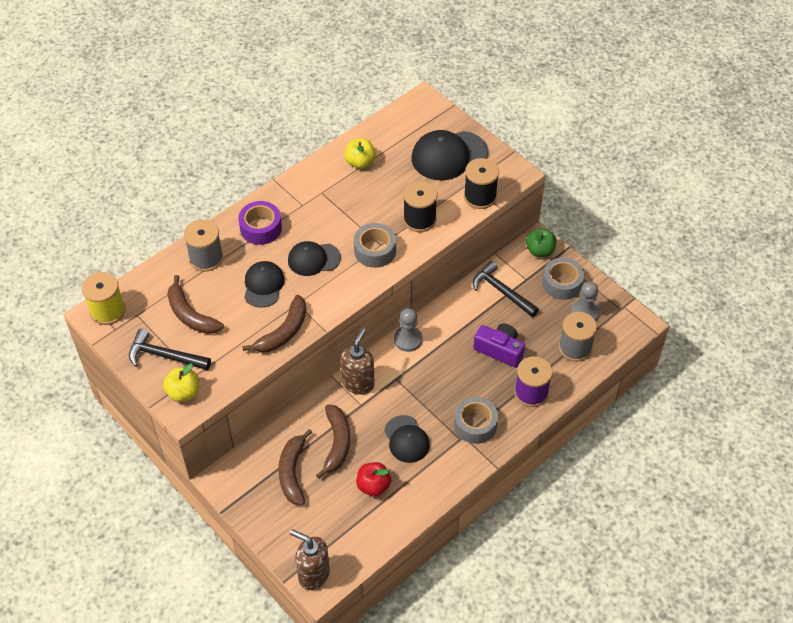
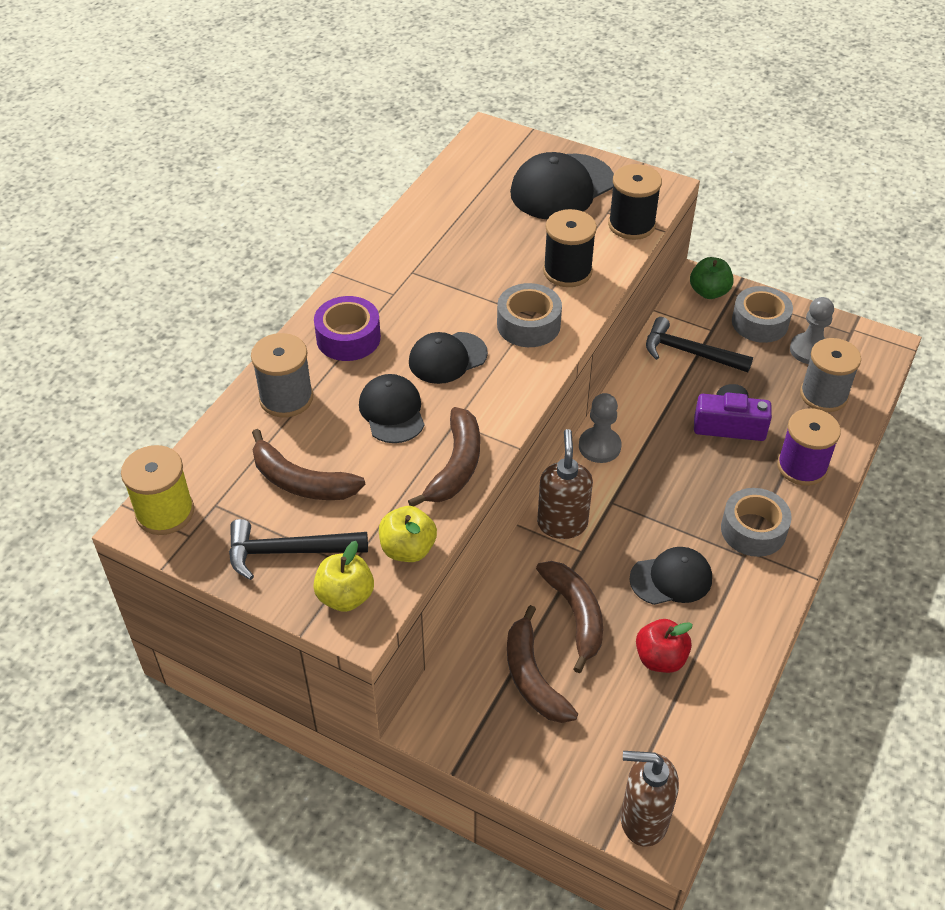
camera: 20 degrees left, 5 degrees down
(360, 162) = (446, 223): yellow apple -> yellow apple (408, 549)
(406, 439) = (671, 578): black cap -> black cap turned 60 degrees counterclockwise

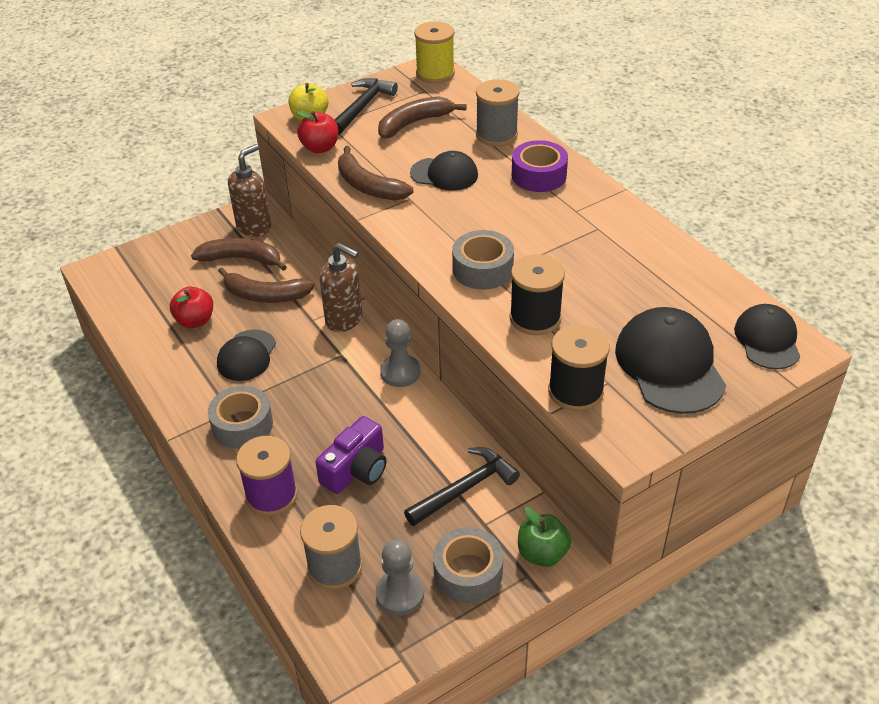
camera: 120 degrees right, 5 degrees down
(408, 549) = (320, 148): yellow apple -> red apple
(447, 358) = (478, 215): black cap -> black cap (767, 340)
(643, 820) = (111, 267): brown soap dispenser -> brown soap dispenser (254, 227)

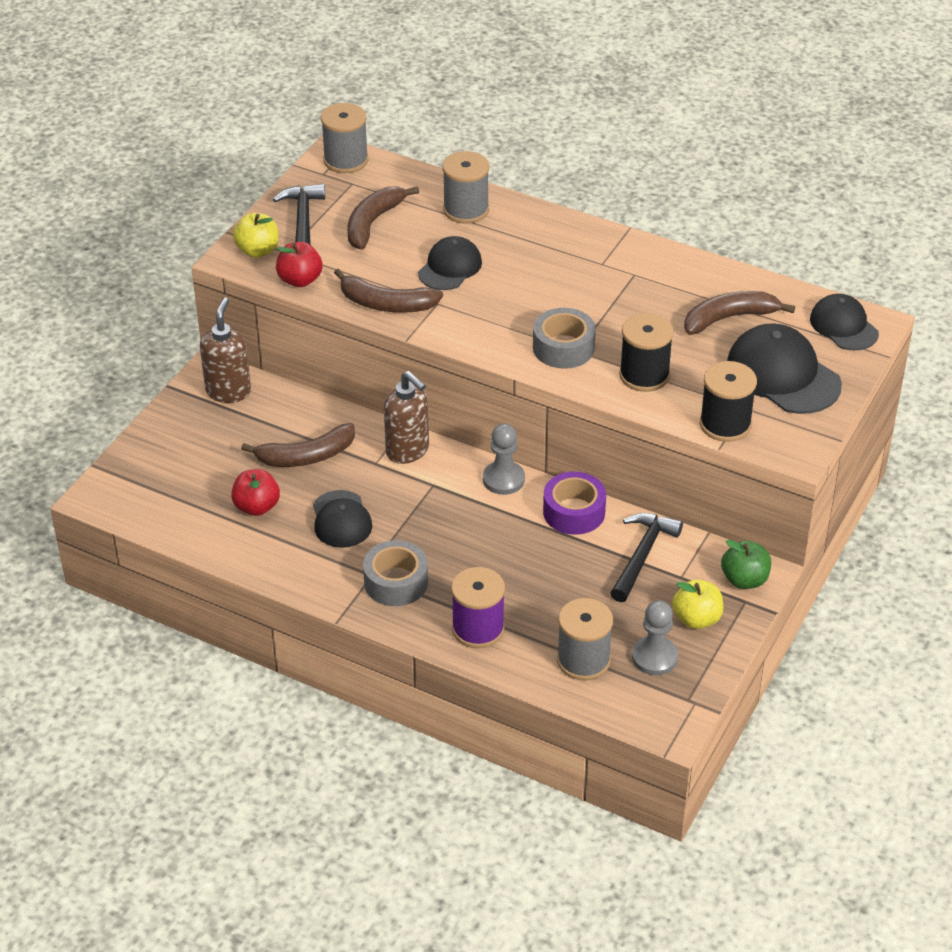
camera: 30 degrees left, 0 degrees up
(241, 259) = (246, 429): brown banana -> brown banana (729, 318)
(344, 320) = (408, 451): brown soap dispenser -> brown soap dispenser turned 45 degrees clockwise
(356, 469) = (535, 577): purple camera -> none
(435, 73) = (346, 160): yellow spool -> grey spool
(444, 174) = (450, 267): black cap -> black cap turned 45 degrees counterclockwise
(468, 573) = (696, 619): grey tape -> yellow apple
(539, 175) = (540, 239): purple tape -> purple tape (574, 512)

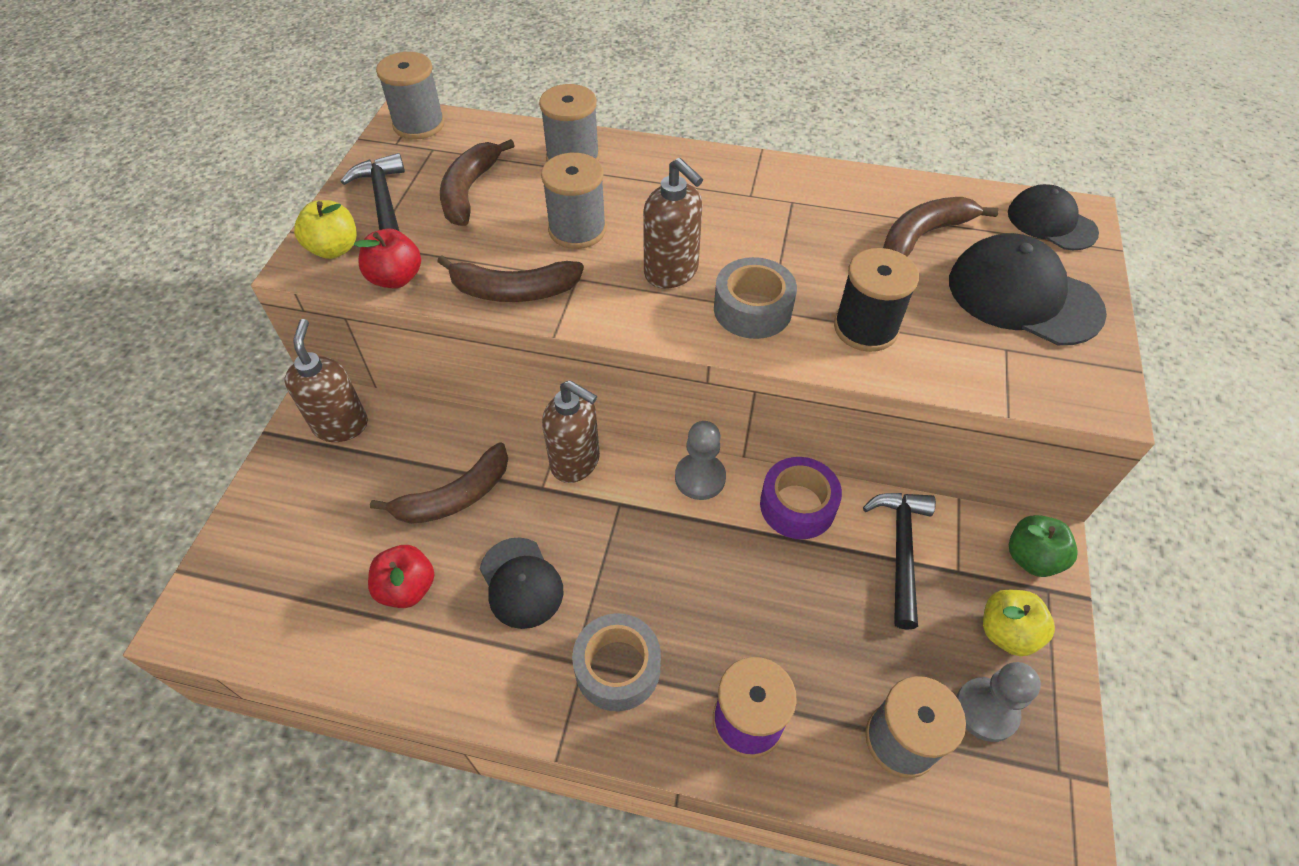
camera: 15 degrees left, 10 degrees up
(450, 267) = (577, 230): black cap -> grey spool
(512, 311) = (671, 272): none -> brown soap dispenser
(725, 424) = (996, 378): black spool -> none

